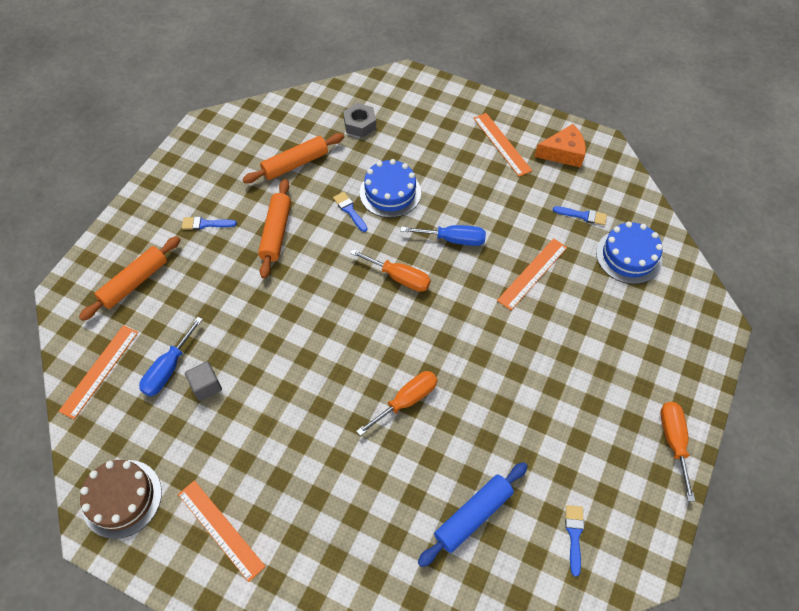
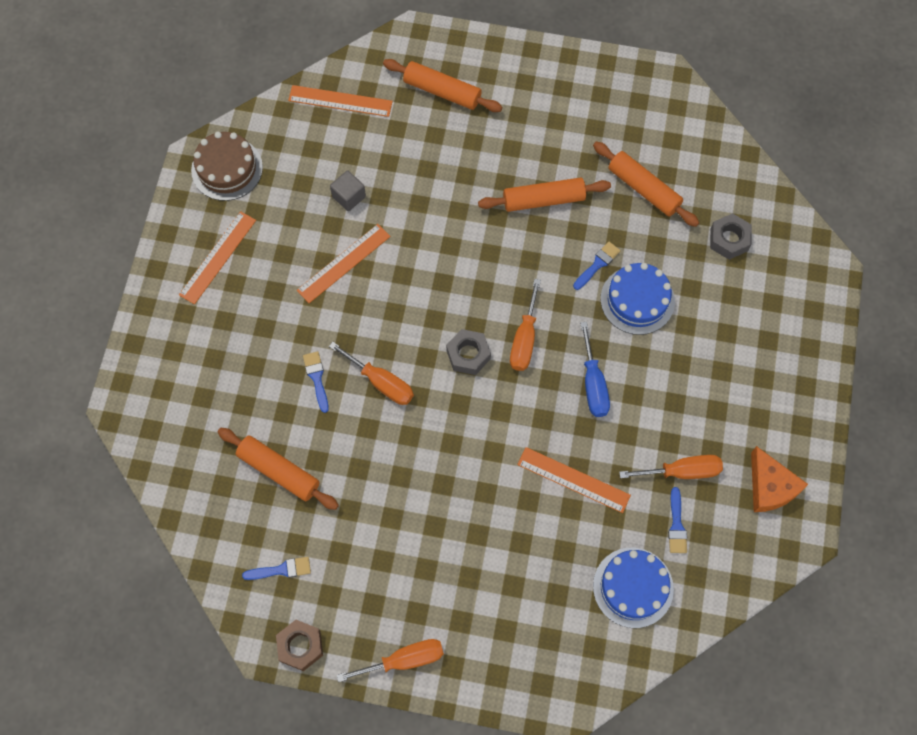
camera: 75 degrees right, 10 degrees up
(168, 369) = (358, 158): blue screwdriver -> none
(205, 224) = (532, 128): blue brush -> blue brush (316, 378)
(400, 323) = (468, 355): none -> grey nut
(473, 516) = (279, 471): blue rolling pin -> orange rolling pin
(502, 144) = (757, 409): orange ruler -> orange ruler (344, 263)
(540, 201) = (682, 471): none -> orange screwdriver
(652, 533) = (300, 646): none -> brown nut

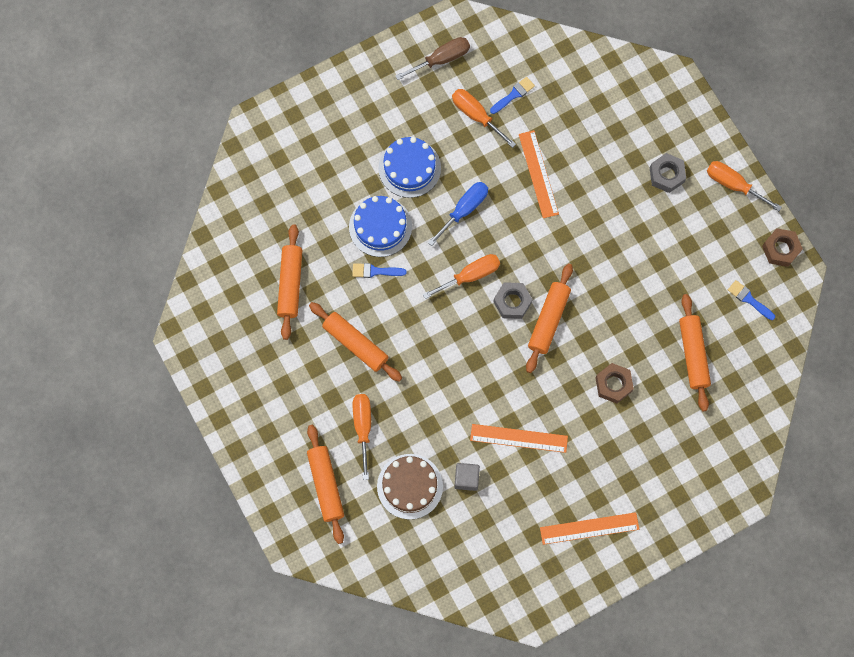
camera: 130 degrees left, 5 degrees up
(227, 169) = (519, 585): brown cake -> brown cake (410, 486)
(316, 378) = (613, 384): blue brush -> brown nut
(340, 101) = (395, 552): orange ruler -> none
(381, 382) = (579, 341): orange screwdriver -> orange screwdriver (363, 427)
(424, 372) = (548, 320): none -> orange rolling pin
(633, 587) = (574, 91): blue cake -> blue cake (409, 168)
(729, 239) = (284, 201): grey nut -> grey nut (666, 175)
(770, 487) = (441, 59): orange cheese -> brown screwdriver

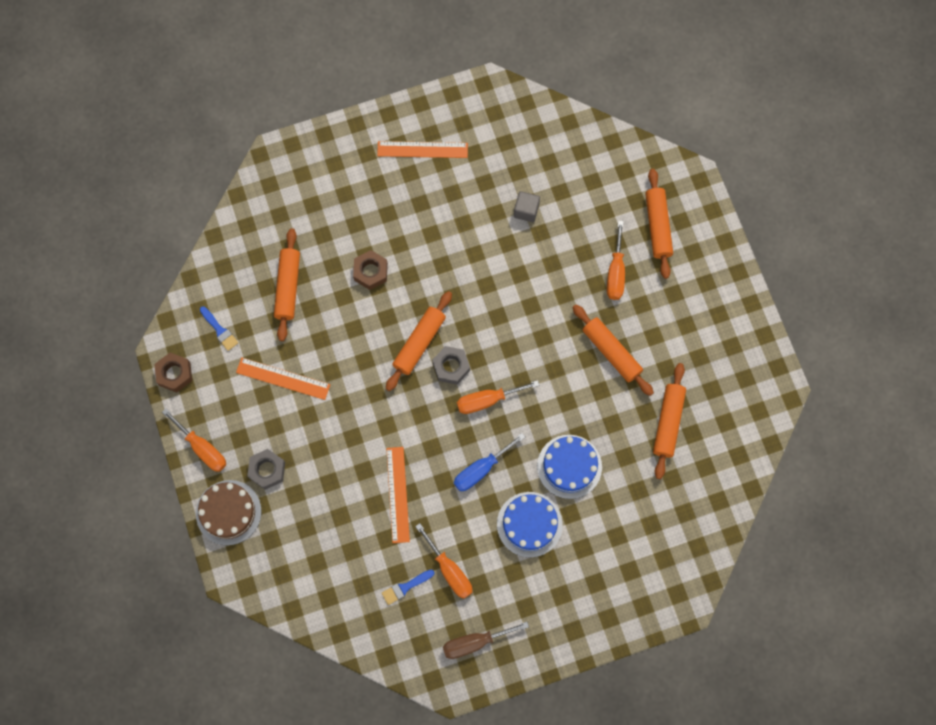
camera: 170 degrees left, 0 degrees up
(375, 271) = (581, 421): blue brush -> none
(410, 486) = (580, 212): brown cake -> brown cake (228, 512)
(519, 438) = (470, 238): orange ruler -> orange ruler (283, 378)

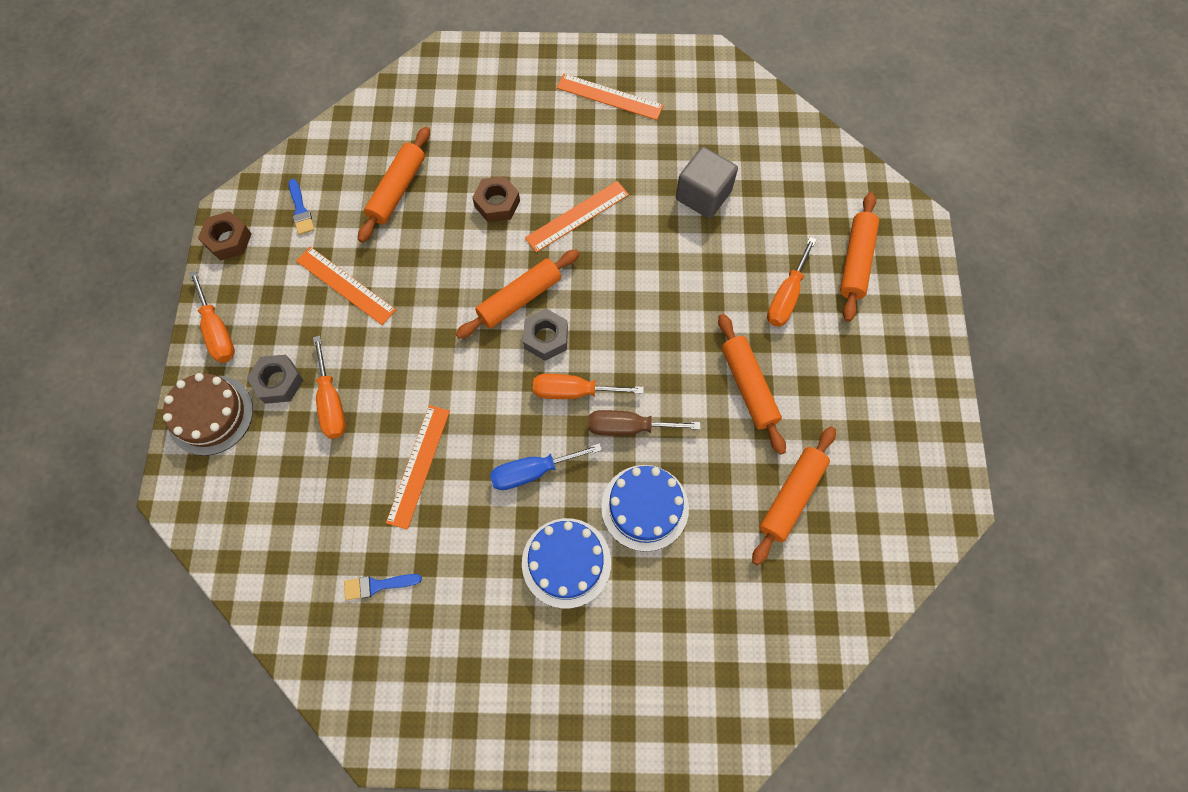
camera: 20 degrees right, 5 degrees down
(436, 261) = (577, 216): none -> orange ruler
(449, 570) = (441, 584): orange screwdriver -> orange screwdriver (331, 403)
(474, 642) = (434, 693): brown screwdriver -> brown screwdriver (628, 427)
(526, 210) = (703, 195): grey cube -> grey cube, size x1.60

